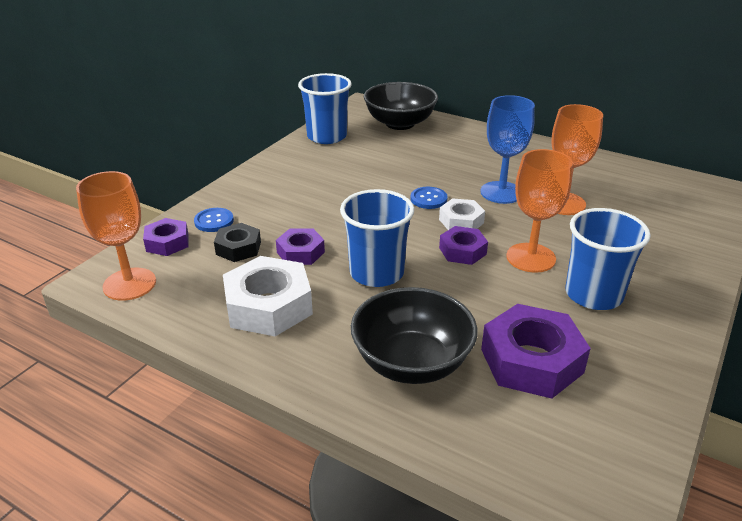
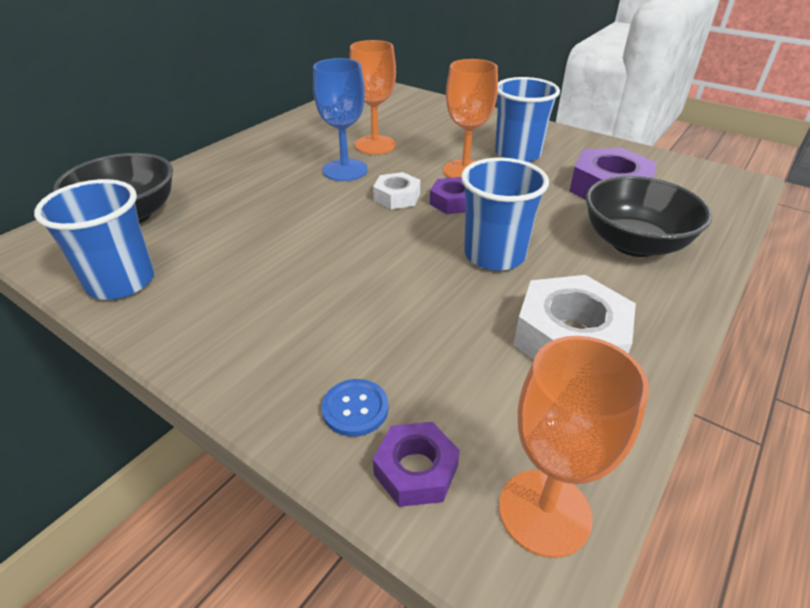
camera: 85 degrees left, 5 degrees up
(238, 248) = (438, 373): black nut -> none
(300, 252) = (452, 311): purple nut -> none
(428, 199) = (345, 211): blue button -> none

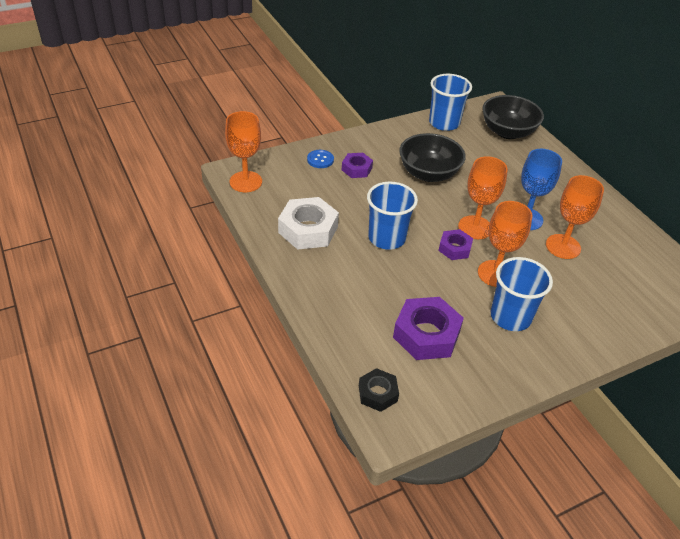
camera: 115 degrees right, 5 degrees up
(397, 197) = (475, 227): white nut -> orange goblet
(416, 470) = (284, 163): purple nut -> purple nut (356, 169)
(634, 243) = (357, 301): black bowl -> black bowl (428, 173)
(720, 196) = (378, 393): none -> black nut

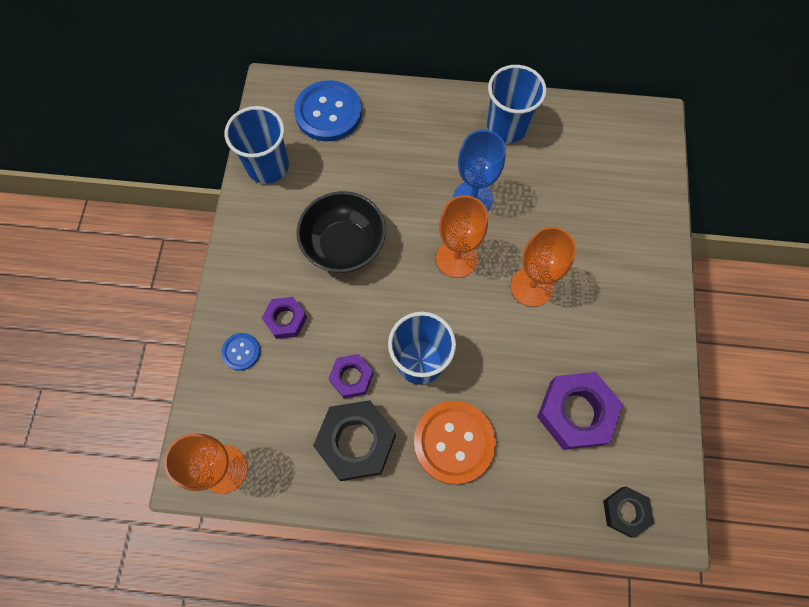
camera: 55 degrees left, 25 degrees up
(308, 230) = (356, 442): white nut -> black nut
(347, 276) = (454, 442): none -> orange button
(454, 248) = (475, 301): purple nut -> purple nut (351, 377)
(507, 132) = (328, 112): black bowl -> blue button
(510, 317) = (593, 314): blue cup -> blue cup (507, 126)
(563, 246) = (530, 195): orange goblet -> none

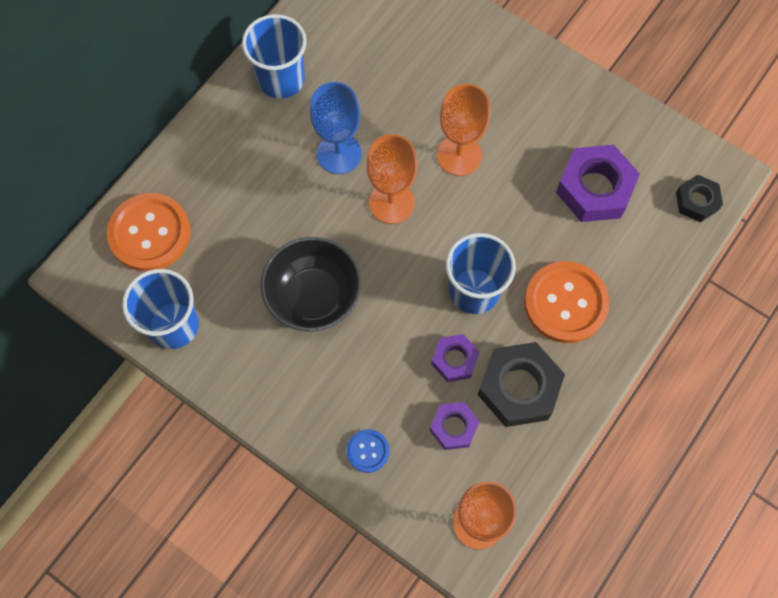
camera: 60 degrees left, 0 degrees up
(285, 319) = (359, 391): purple nut -> purple nut (453, 427)
(328, 112) = (149, 233): blue button -> orange button

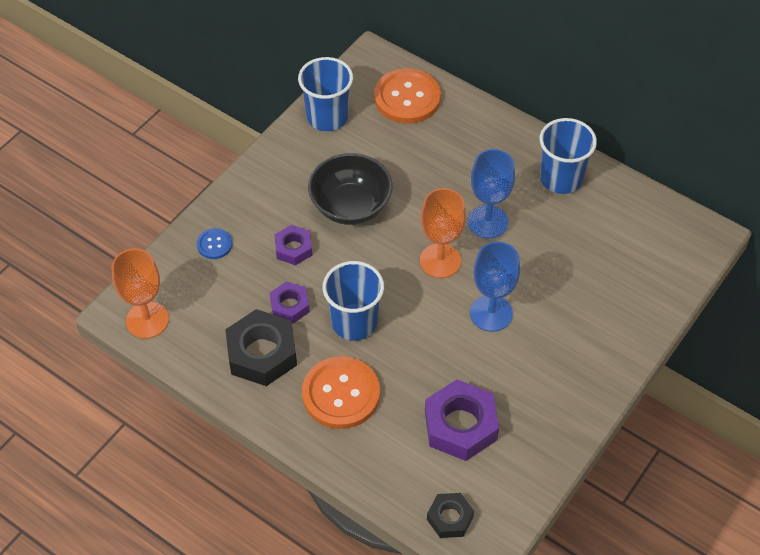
camera: 90 degrees right, 15 degrees down
(453, 427) = (230, 304): purple nut -> purple nut (293, 248)
(459, 155) = (491, 313): orange goblet -> blue goblet

